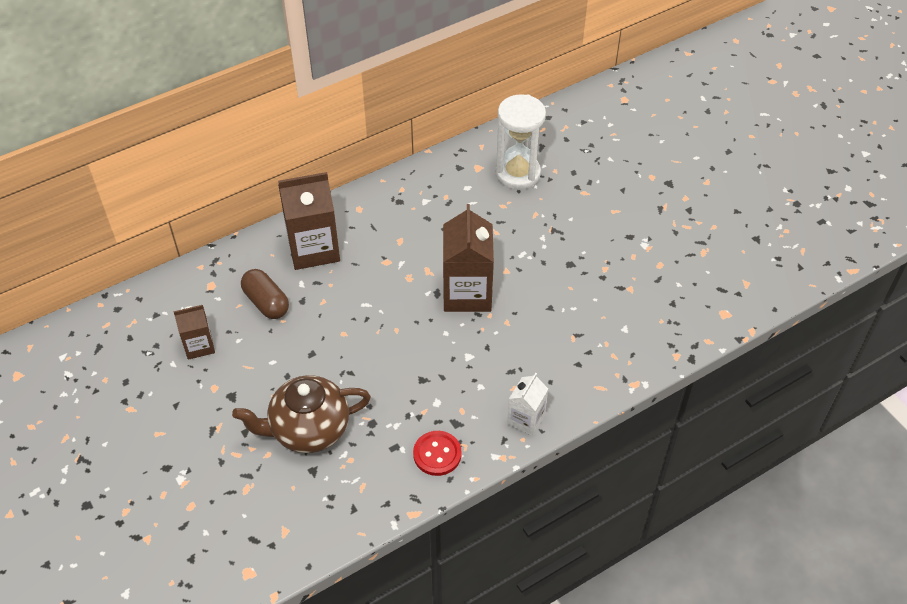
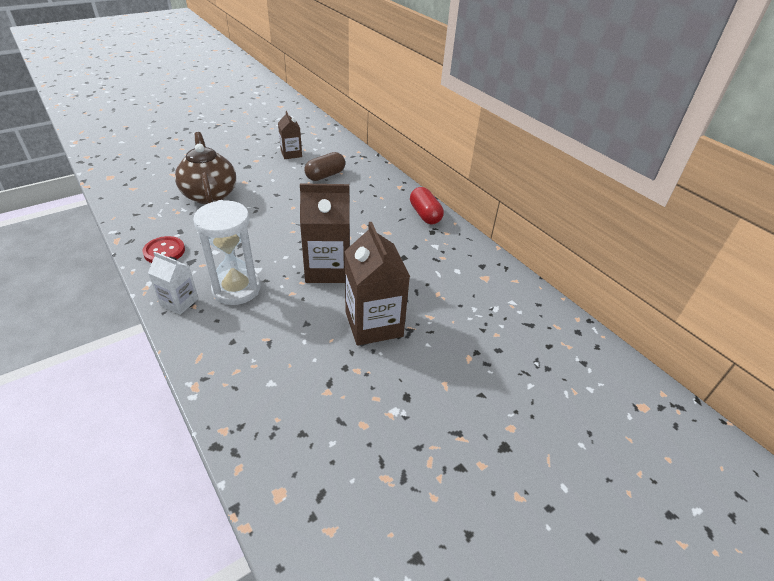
camera: 85 degrees right, 10 degrees down
(313, 249) = (376, 192): brown carton -> brown carton (373, 324)
(365, 205) = (425, 215): none -> red capsule
(517, 173) = (484, 305): white hourglass -> white hourglass (236, 289)

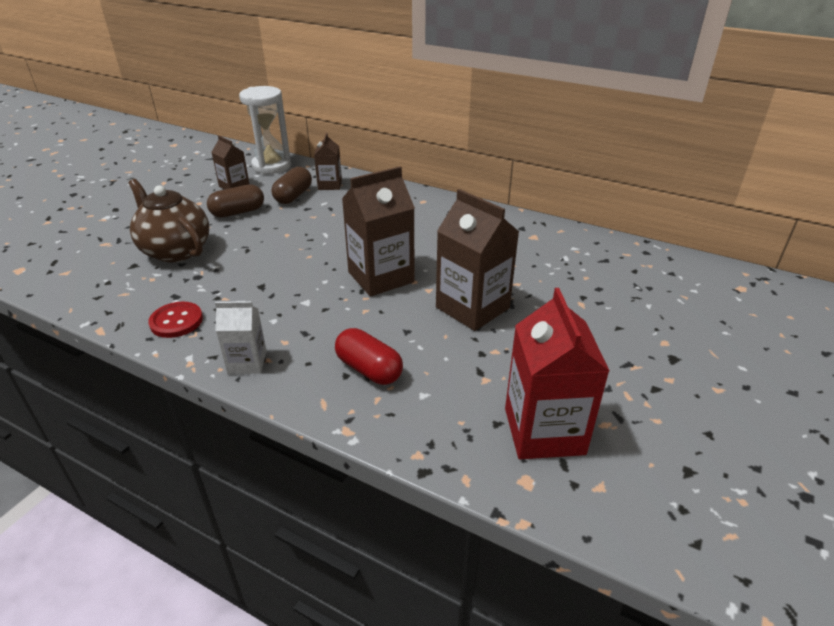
camera: 25 degrees left, 5 degrees down
(236, 289) = (301, 327): white hourglass -> white hourglass (271, 166)
(275, 177) = (238, 212): none -> brown capsule
(331, 458) = (544, 431): none -> red carton
(360, 174) = (330, 185): none -> brown carton
(425, 215) = (430, 202): red capsule -> red capsule (369, 369)

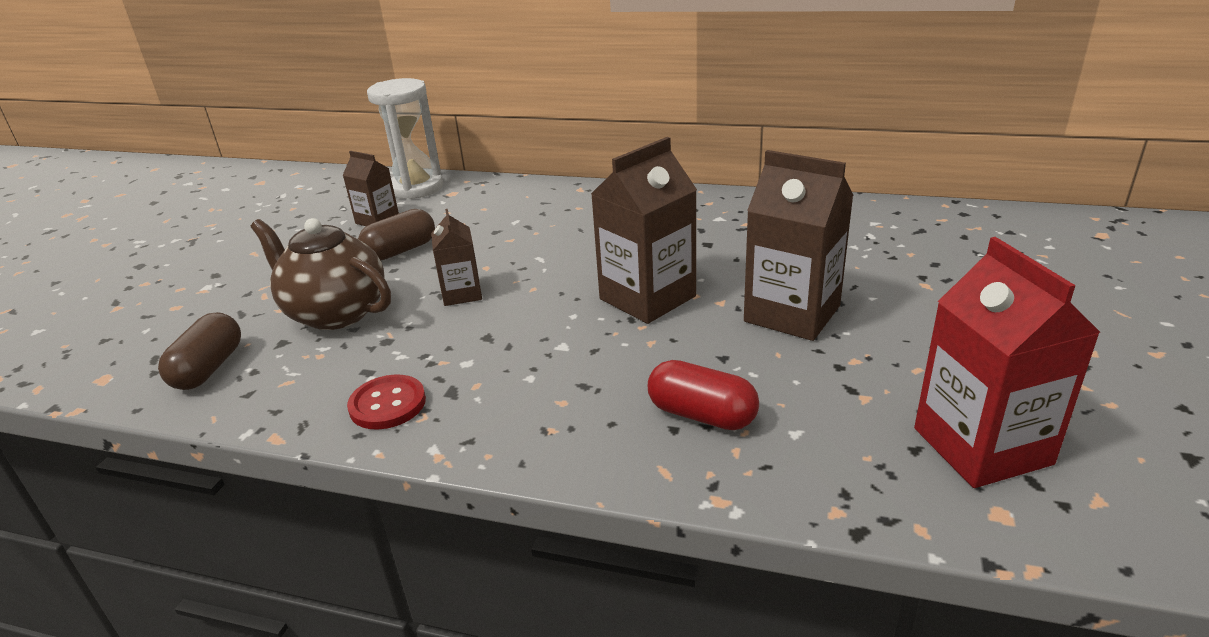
camera: 10 degrees left, 5 degrees down
(247, 362) = (523, 439): white carton -> none
(293, 196) = (468, 219): brown capsule -> brown capsule (208, 368)
(330, 185) = (511, 198): brown carton -> brown carton (462, 294)

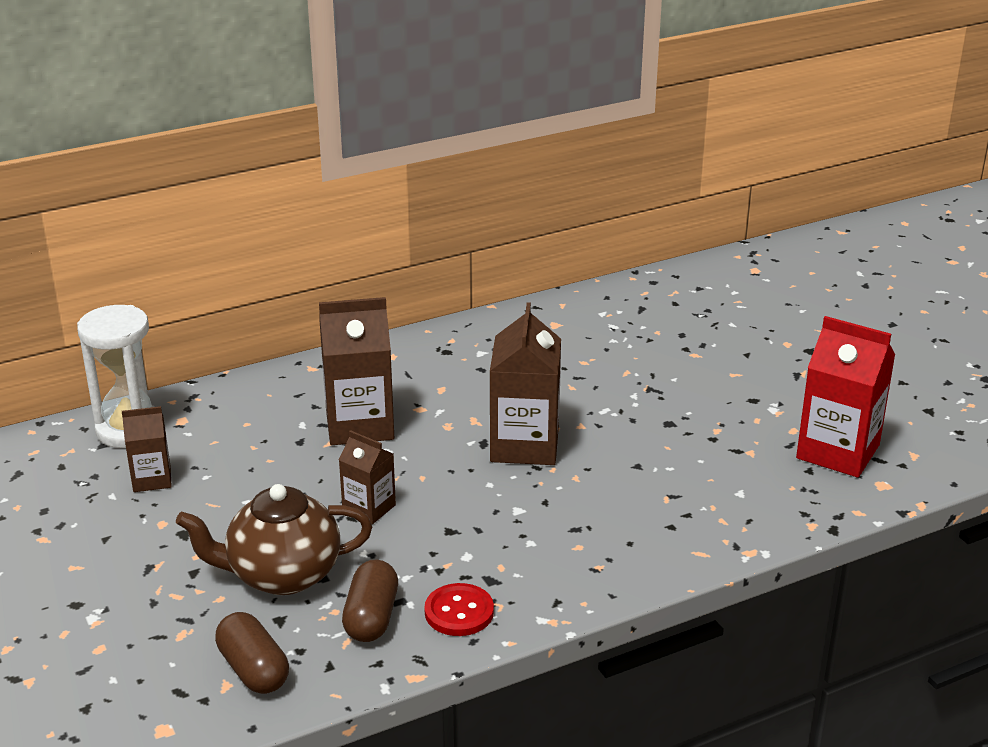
camera: 45 degrees left, 0 degrees up
(401, 251) = (238, 497): brown capsule -> brown capsule (371, 617)
(702, 415) = (675, 509): red capsule -> none
(792, 313) = (639, 413): brown carton -> brown carton (359, 425)

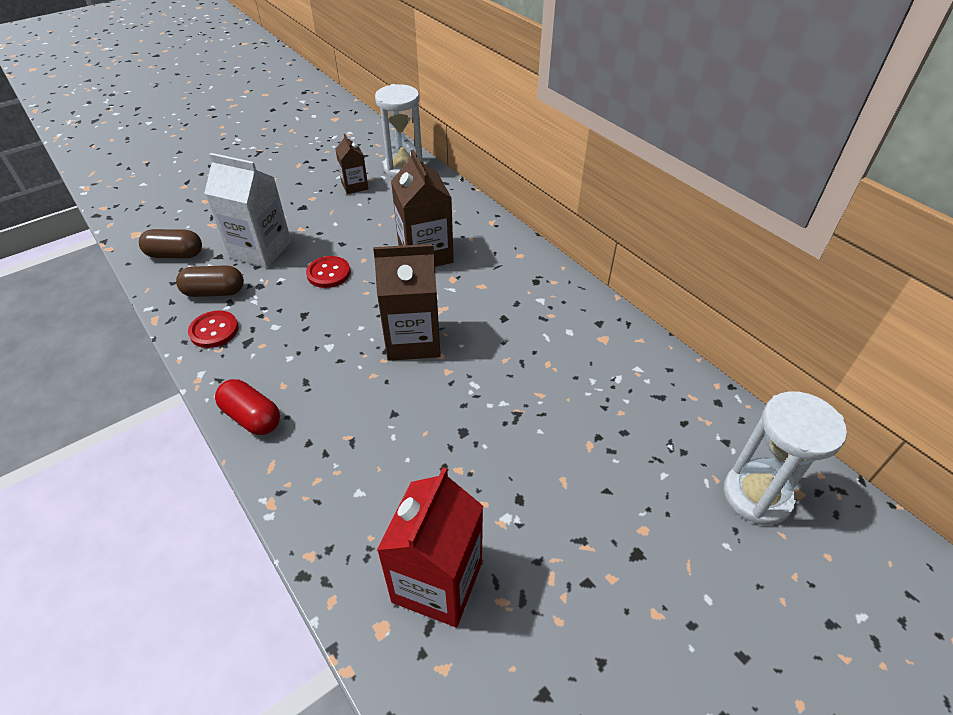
camera: 80 degrees right, 15 degrees up
(253, 670) = (175, 254): brown capsule -> brown capsule turned 45 degrees clockwise
(282, 575) = (260, 249): brown teapot -> white carton
(369, 508) = (328, 273): brown carton -> red button
(627, 570) = (252, 417): none -> red capsule
(756, 287) = (757, 495): none -> white hourglass

